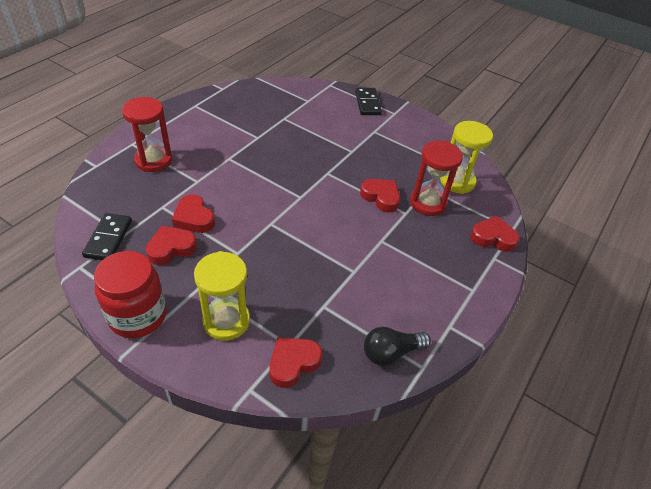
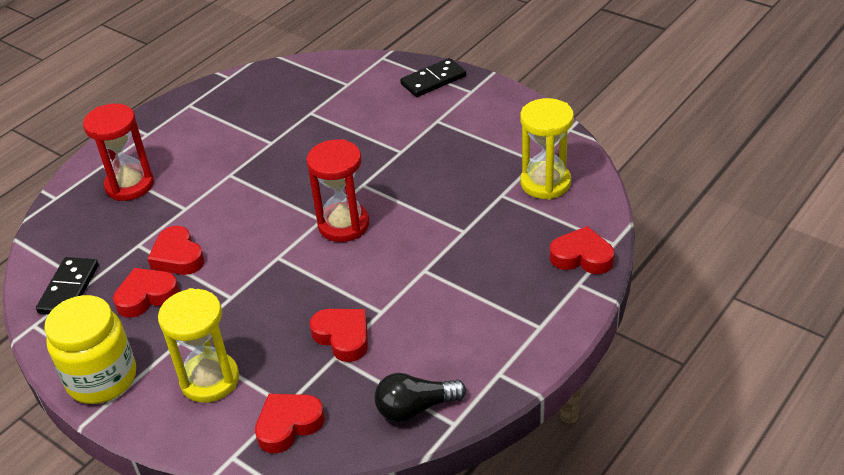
camera: 10 degrees right, 5 degrees down
(138, 316) = (102, 379): red jar -> yellow jar
(367, 103) = (433, 80): black domino -> black domino turned 60 degrees clockwise
(381, 197) = (432, 212): red heart -> red heart (343, 337)
(428, 203) = (497, 216): red hourglass -> red hourglass (343, 225)

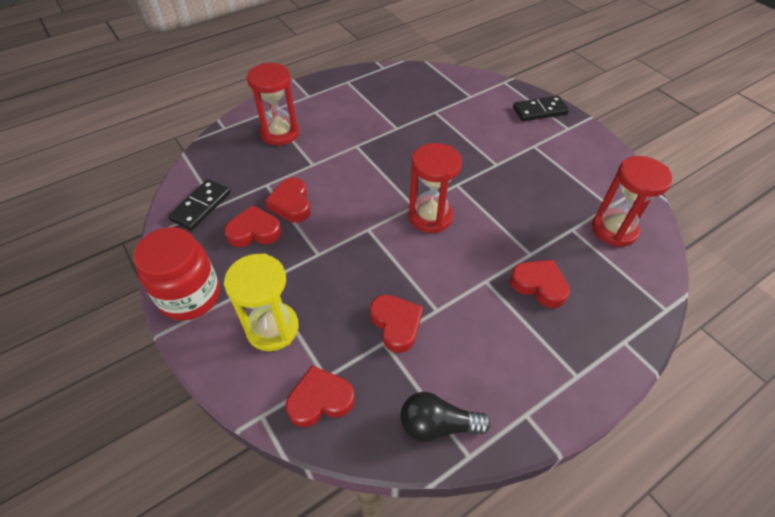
camera: 15 degrees right, 10 degrees up
(102, 379) = (190, 296): yellow jar -> red jar
(545, 183) = (614, 229): yellow hourglass -> red hourglass
(582, 256) = (633, 314): red heart -> red heart (539, 285)

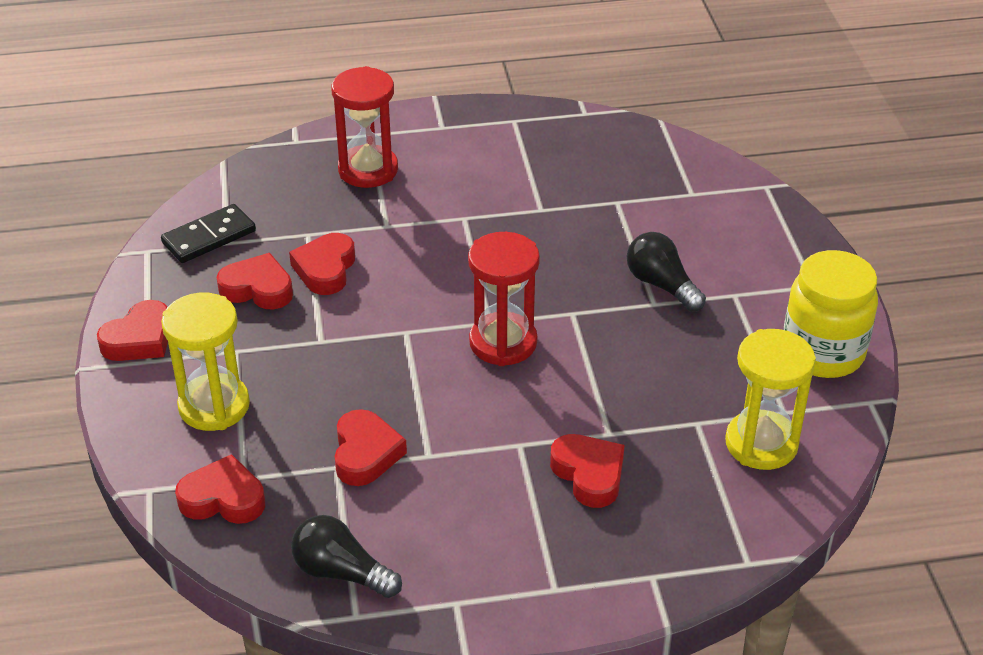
camera: 25 degrees right, 10 degrees down
(190, 296) = (139, 339): red jar -> red heart
(492, 152) = (661, 285): none -> black light bulb
(539, 111) = (788, 246): black domino -> none
(602, 164) = (822, 352): none -> yellow jar
(614, 229) = (761, 443): red hourglass -> yellow hourglass

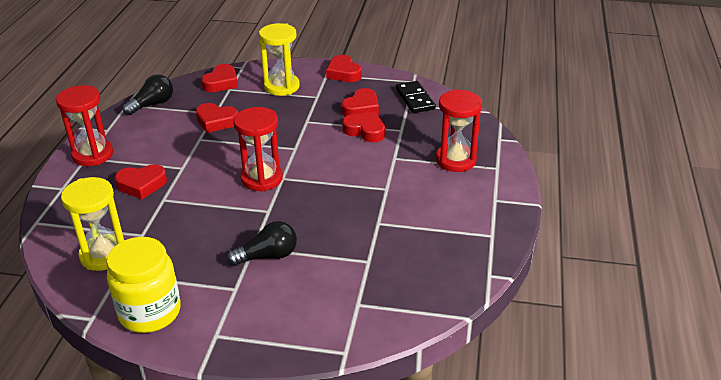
camera: 110 degrees right, 5 degrees down
(542, 582) = (93, 155): none -> red hourglass

